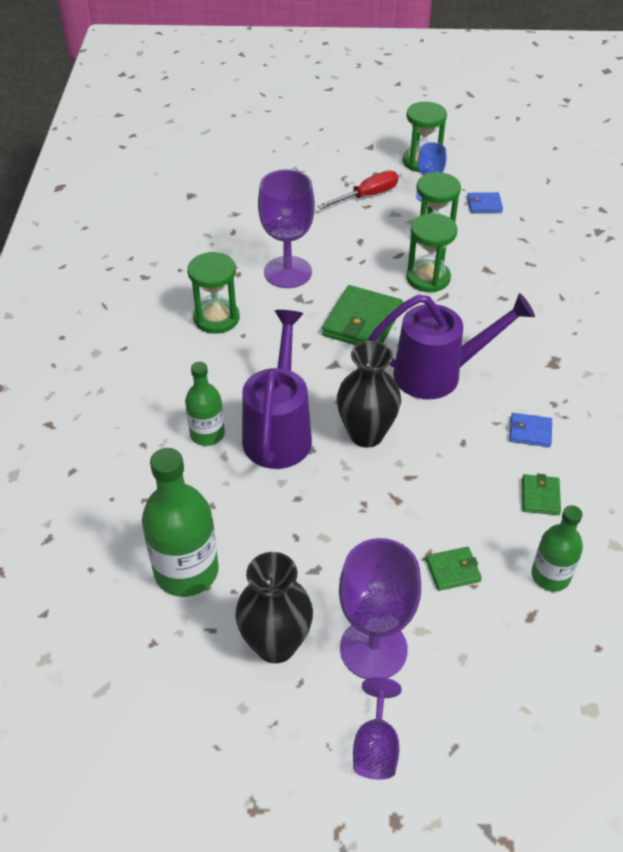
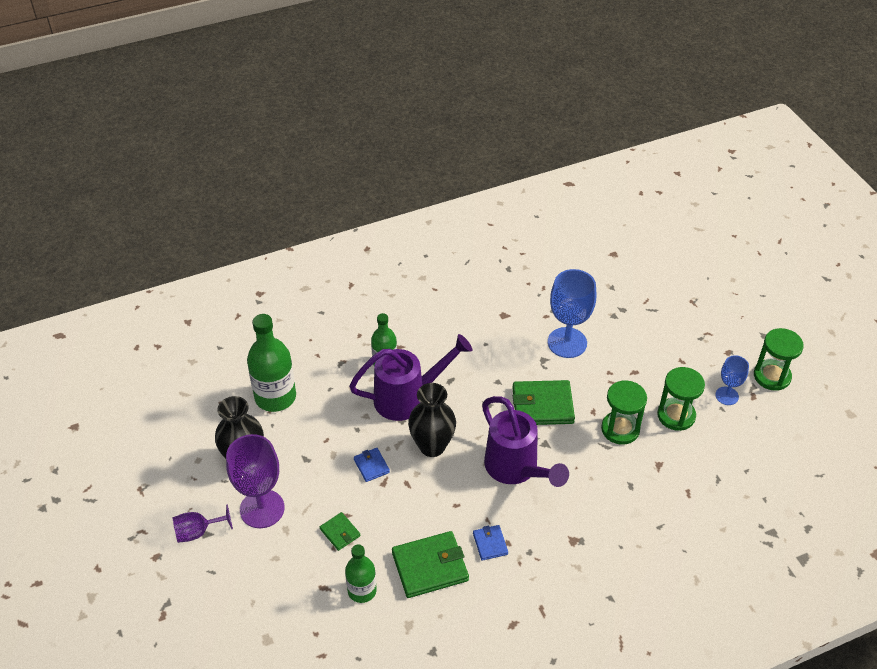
camera: 65 degrees right, 0 degrees up
(216, 318) = (492, 323): green hourglass -> none
(287, 272) = (567, 342): purple goblet -> blue goblet
(367, 196) = (695, 356): red screwdriver -> none
(484, 205) = (745, 438): blue wallet -> blue wallet (371, 466)
(540, 496) = (430, 566): green wallet -> green wallet, size x1.94

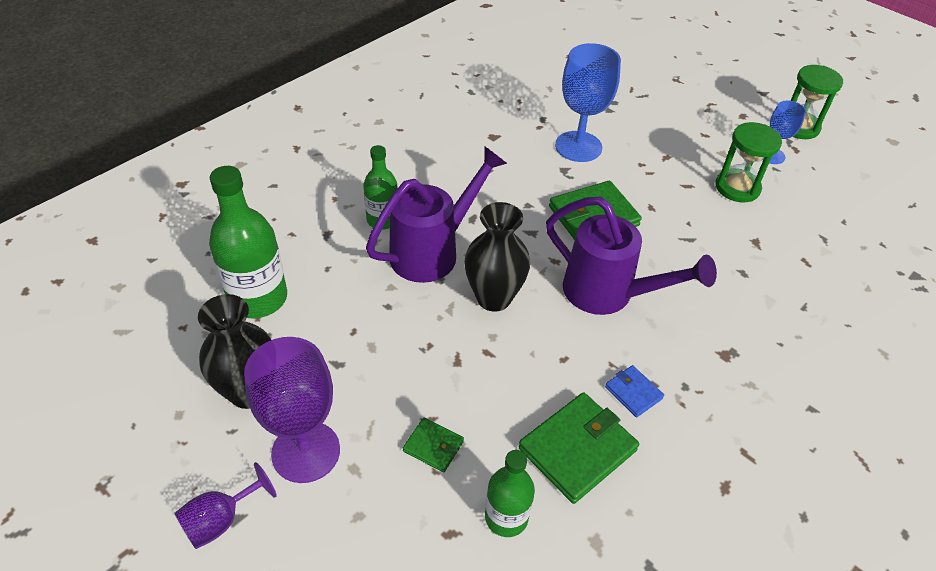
camera: 25 degrees left, 0 degrees up
(371, 466) = (430, 345): blue wallet -> none
(620, 429) = (691, 217): green hourglass -> none

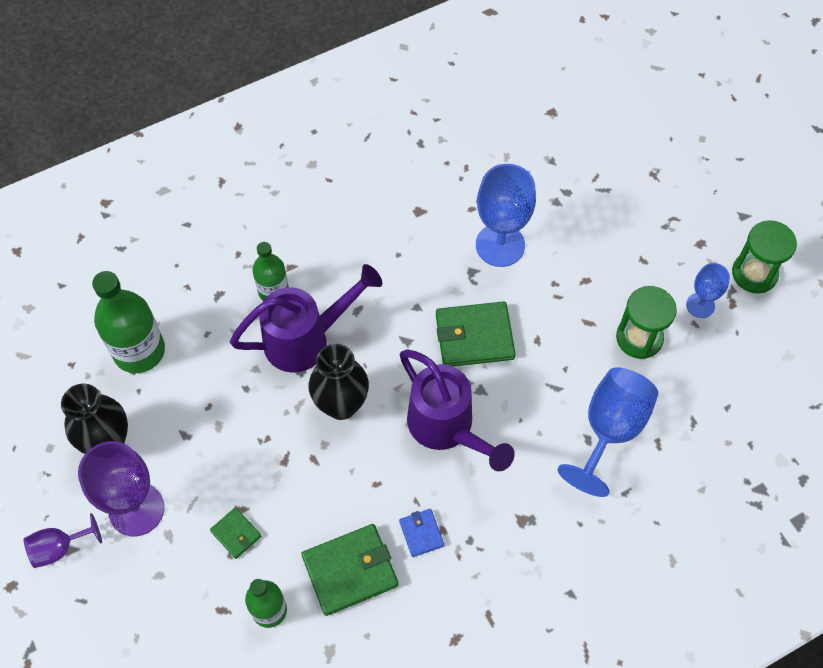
camera: 20 degrees right, 15 degrees up
(757, 260) = (610, 430): none -> blue goblet

